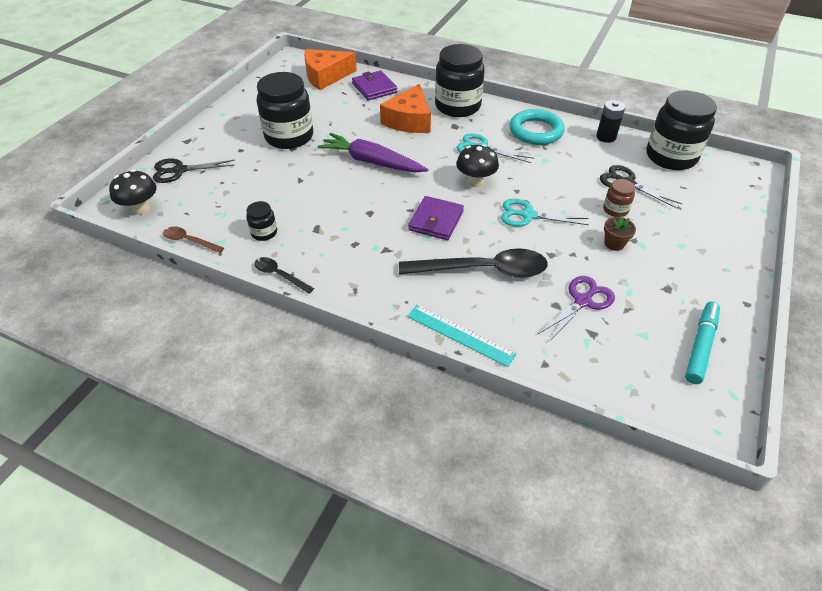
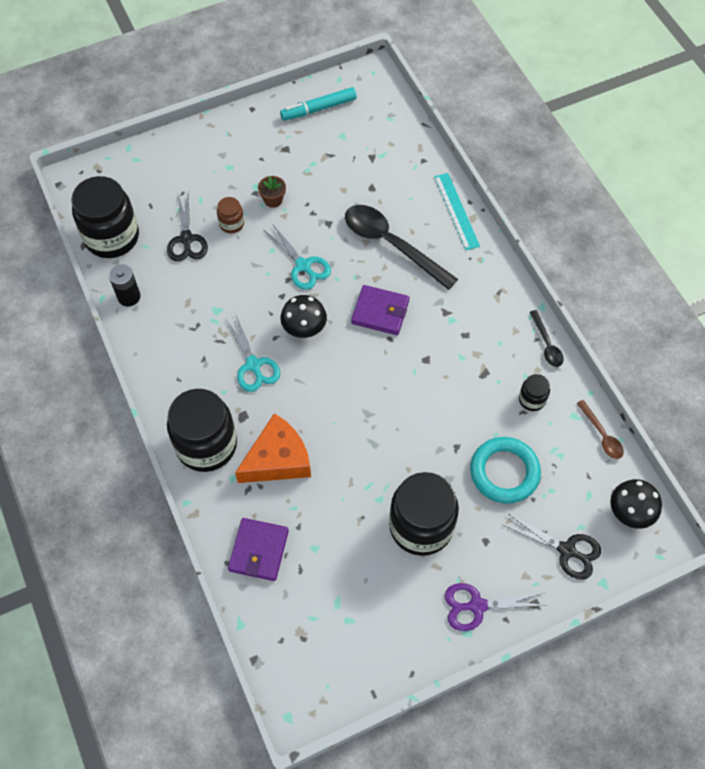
camera: 140 degrees left, 15 degrees up
(326, 76) = (292, 624): orange cheese -> none
(371, 162) = (370, 423): purple carrot -> none
(436, 221) = (380, 312): purple wallet -> purple wallet turned 45 degrees clockwise
(536, 131) = (178, 350): turquoise ring -> turquoise ring (504, 472)
(583, 301) = (351, 178): purple scissors -> purple scissors (477, 606)

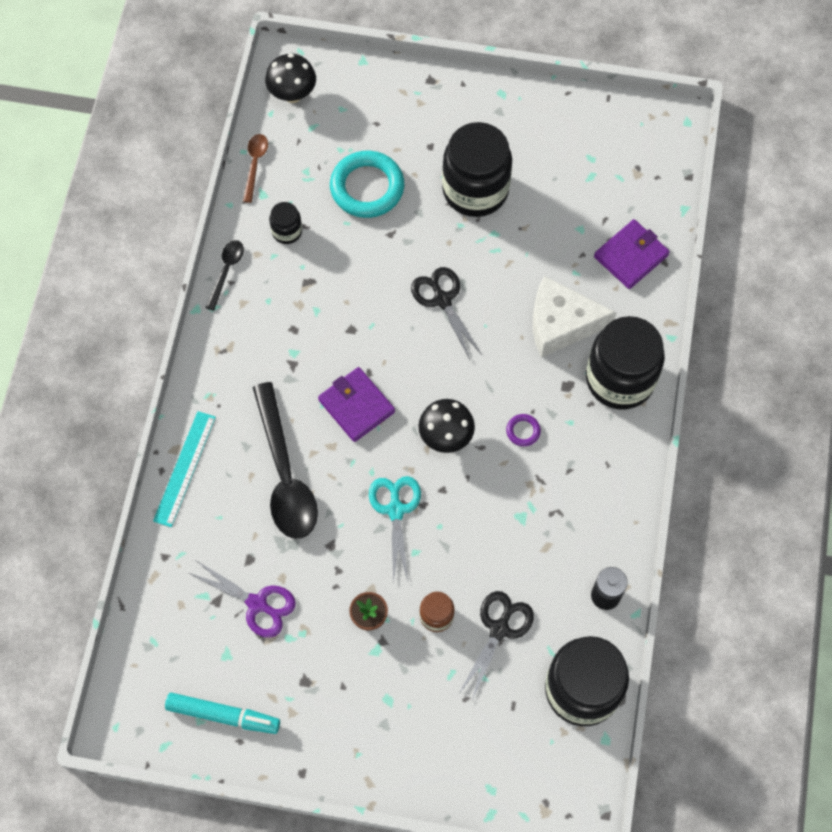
camera: 145 degrees left, 5 degrees up
(253, 365) = (523, 431): turquoise scissors -> purple ring
(277, 459) = (561, 324): orange cheese -> white cheese
(477, 606) = (478, 106): purple scissors -> purple scissors (257, 604)
(566, 550) = (370, 99): black scissors -> black scissors (442, 299)

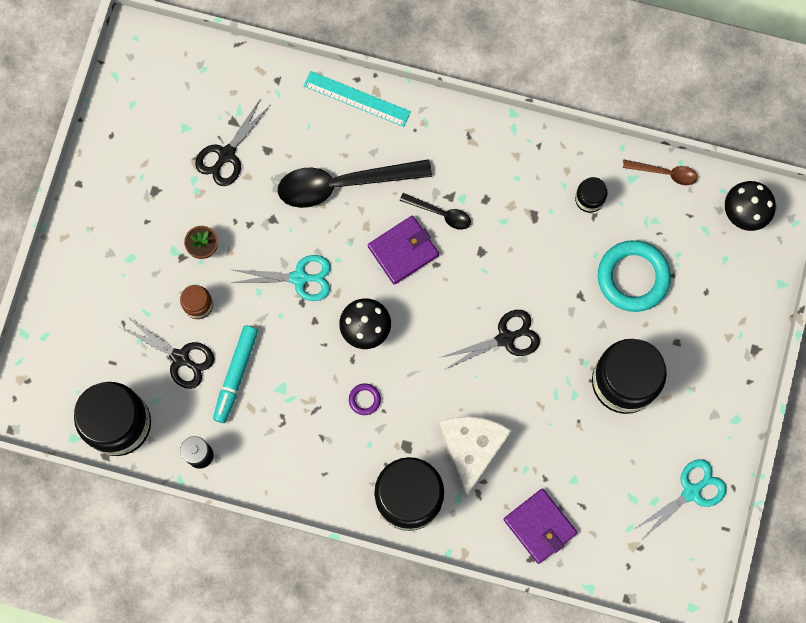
camera: 95 degrees right, 10 degrees up
(223, 715) = (134, 123): turquoise marker -> turquoise marker (236, 375)
(226, 271) = (550, 142): black spoon -> black spoon (440, 213)
(257, 604) = (226, 155): purple scissors -> black scissors
(577, 127) = (691, 492): none -> turquoise scissors

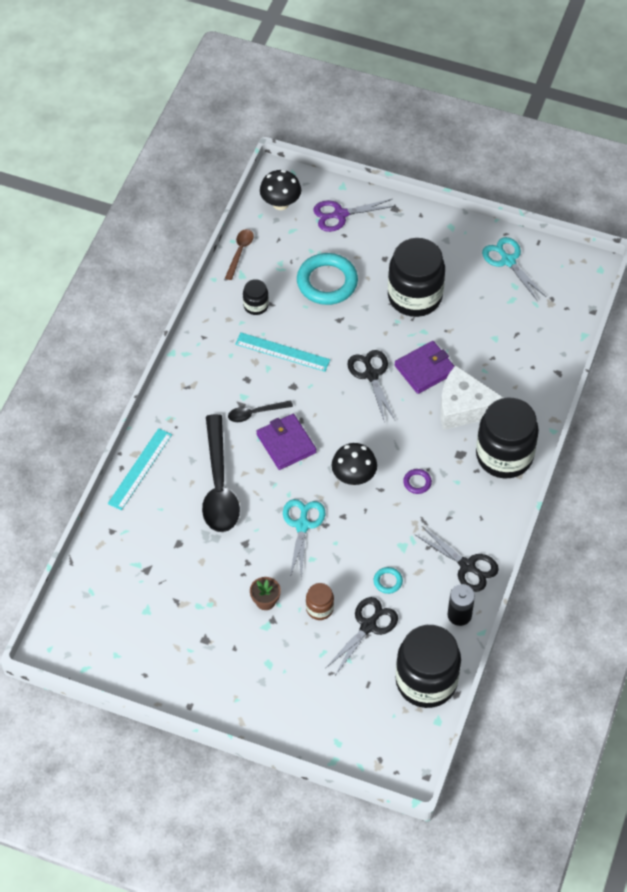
camera: 85 degrees left, 20 degrees down
(226, 155) = (178, 577): black scissors -> black scissors (467, 566)
(236, 375) = (388, 581): turquoise marker -> turquoise ring
(440, 213) = (255, 413): black spoon -> black spoon turned 135 degrees counterclockwise
(527, 235) = (282, 352): none -> turquoise ruler
(540, 526) = (532, 364): purple wallet -> purple wallet (425, 369)
(737, 284) = (340, 214): none -> purple scissors

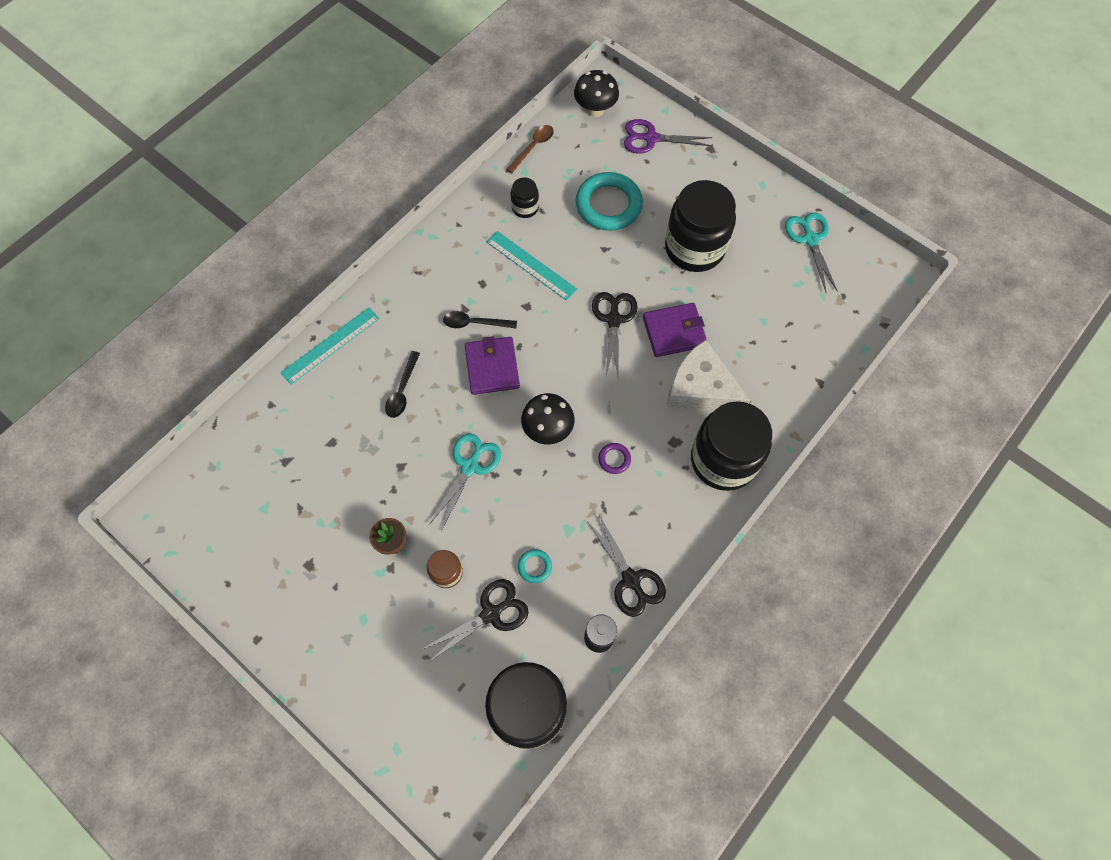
camera: 20 degrees right, 10 degrees up
(219, 485) = (402, 390): black spoon -> black spoon, size x0.48

